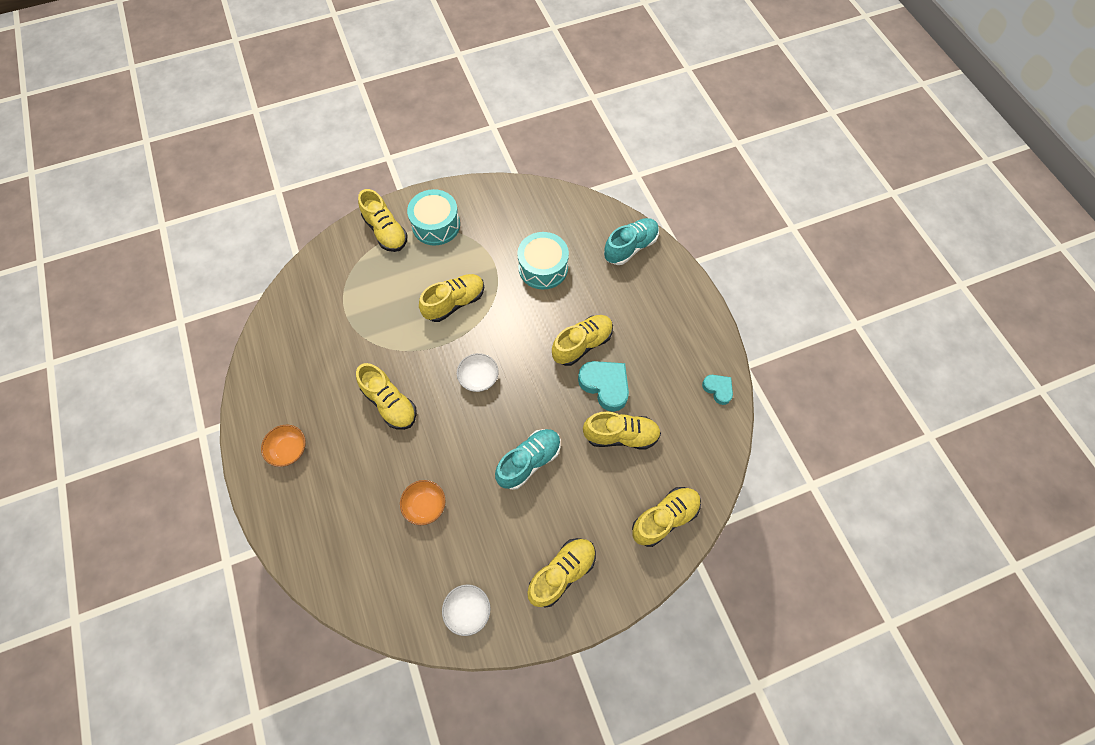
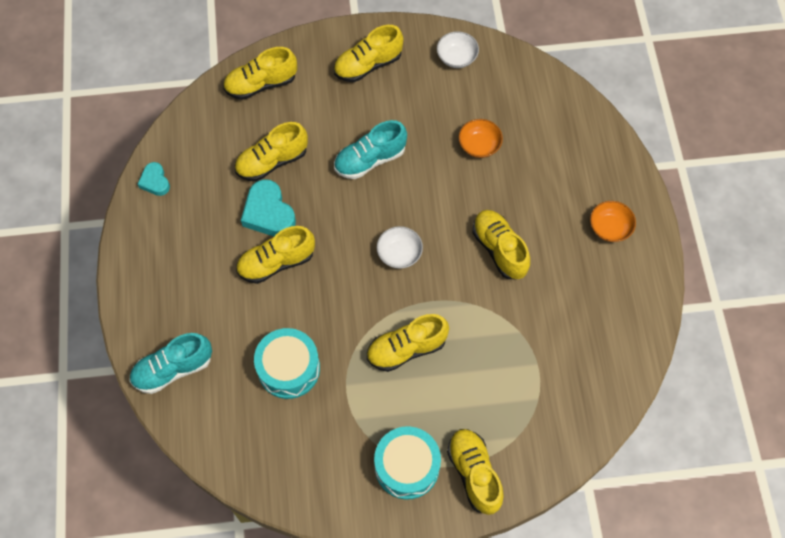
camera: 165 degrees left, 0 degrees up
(621, 435) = (272, 162): yellow shoe -> yellow shoe turned 45 degrees counterclockwise

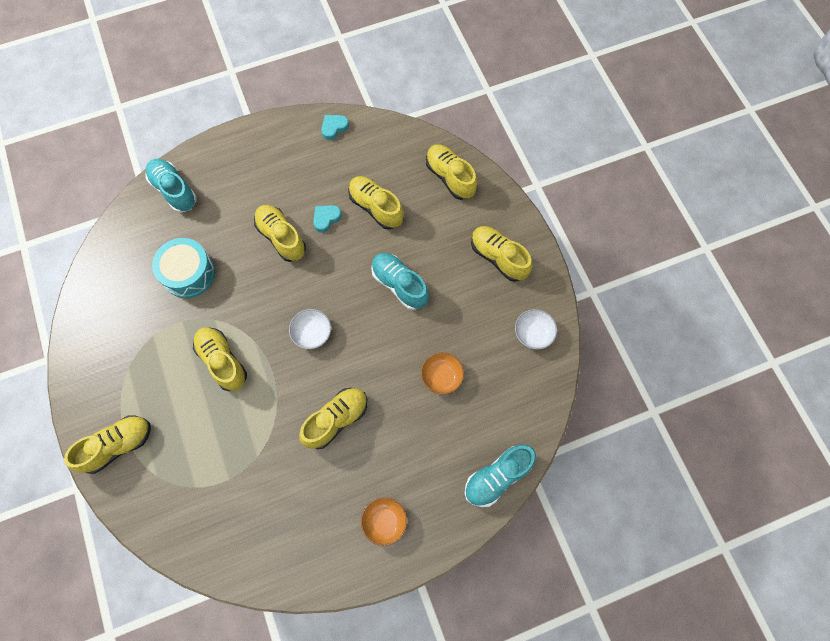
camera: 75 degrees right, 5 degrees up
(268, 213) = (326, 219): turquoise heart -> turquoise heart, size x0.59
(407, 466) = (117, 388): turquoise drum -> none
(588, 124) = (497, 477): none -> turquoise shoe

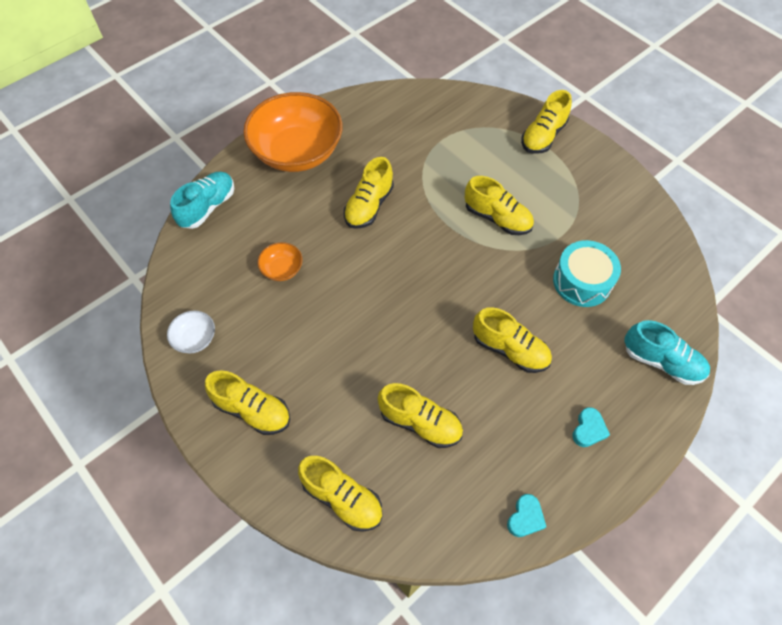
camera: 160 degrees right, 10 degrees down
(312, 333) = (426, 267): white bowl -> none
(326, 219) = (472, 388): turquoise heart -> turquoise heart (588, 429)
(384, 521) = (297, 152): orange bowl -> orange bowl, size x2.40
(399, 285) = (357, 342): turquoise shoe -> none

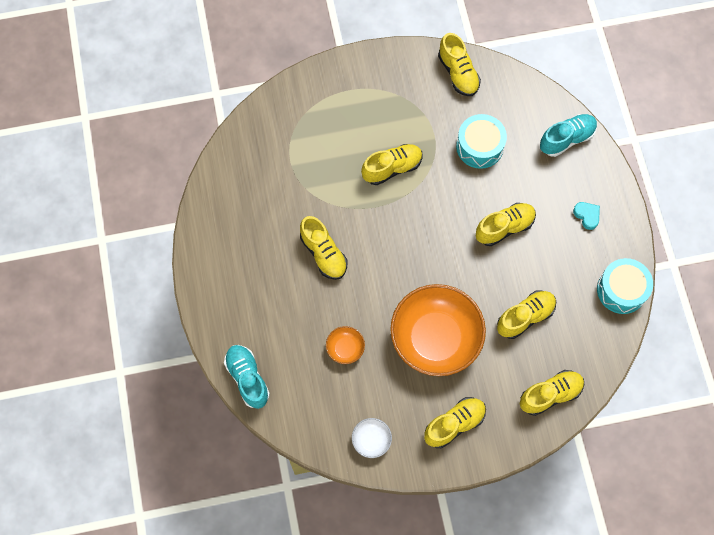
camera: 60 degrees left, 10 degrees up
(297, 152) = (232, 280): orange bowl -> orange bowl (435, 338)
(525, 518) = (621, 290): turquoise heart -> turquoise drum
(543, 136) = (335, 86): yellow shoe -> yellow shoe (458, 73)

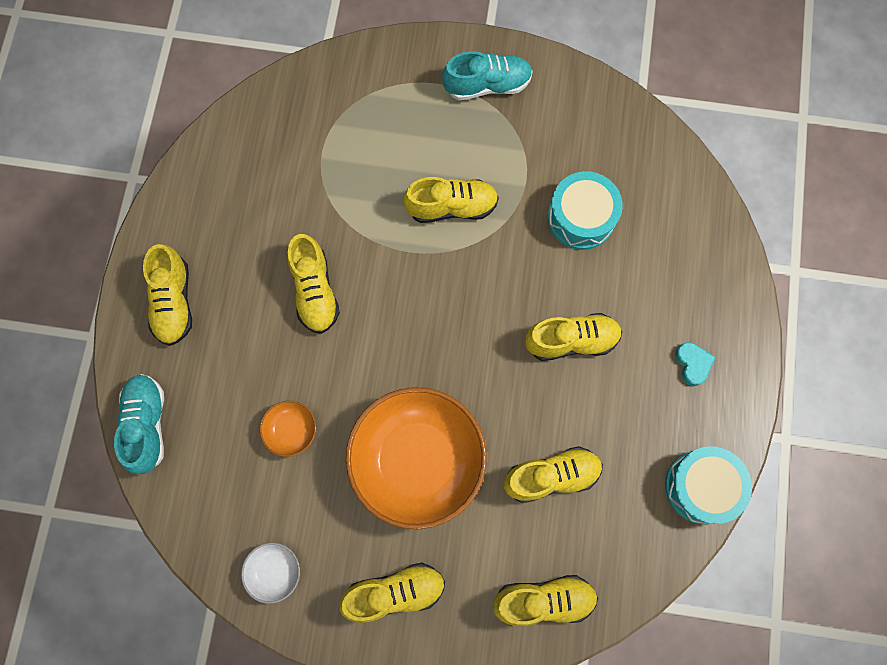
camera: 20 degrees right, 5 degrees up
(458, 73) = (591, 108): yellow shoe -> yellow shoe (174, 302)
(566, 139) = (705, 247): turquoise shoe -> turquoise shoe (487, 85)

